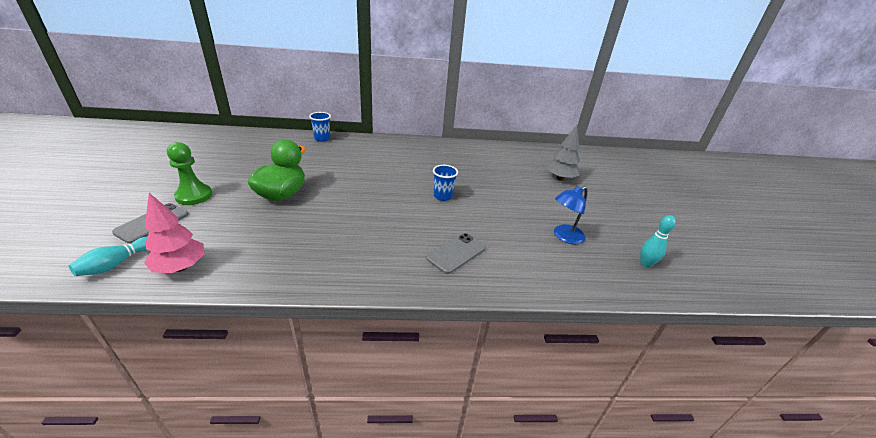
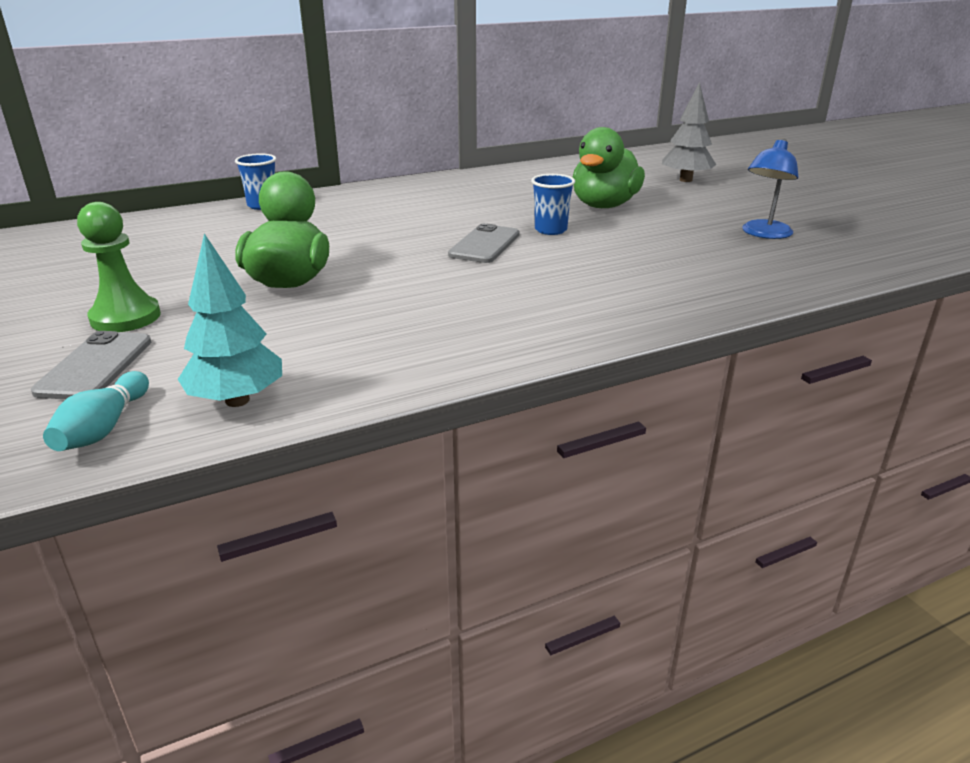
camera: 20 degrees left, 5 degrees down
(181, 267) = (237, 400): pink tree -> turquoise tree
(456, 253) = (649, 281): grey phone -> grey phone (484, 244)
(491, 186) = (604, 206): none -> green duck
(645, 264) = (887, 236): turquoise bowling pin -> none

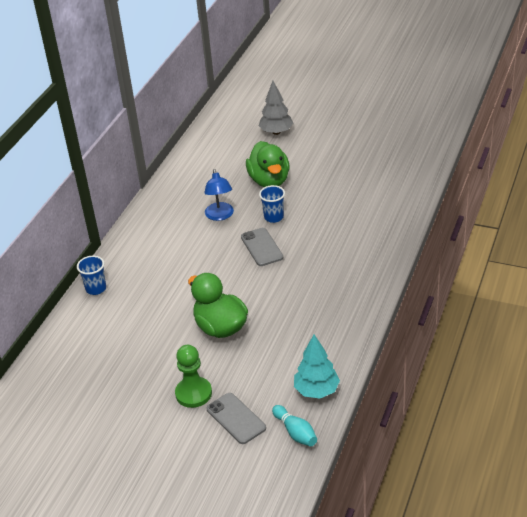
camera: 40 degrees left, 10 degrees up
(764, 234) = (365, 164): blue lamp -> blue lamp (220, 216)

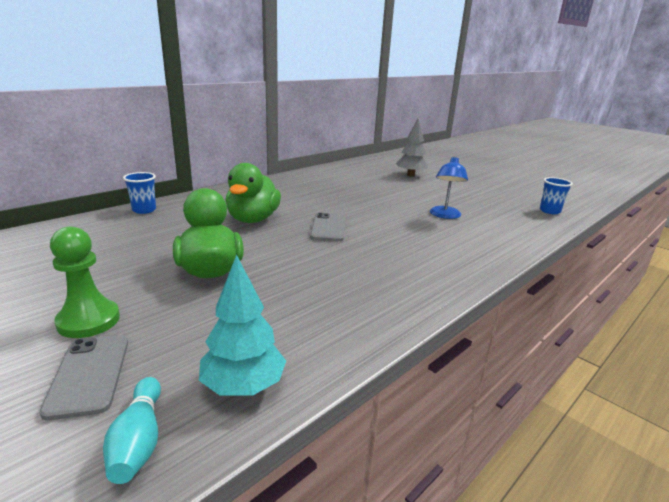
camera: 20 degrees right, 15 degrees down
(220, 216) = (312, 201): blue lamp -> blue lamp (445, 215)
(269, 181) = (379, 194): green duck -> green duck (253, 219)
(273, 217) = (361, 213): blue cup -> blue cup (549, 211)

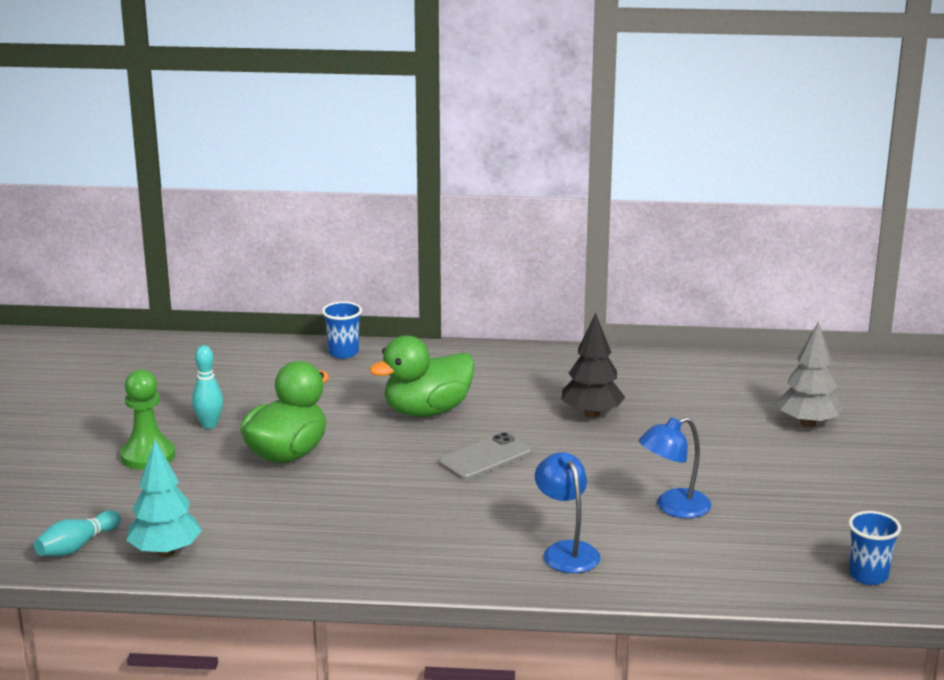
camera: 50 degrees right, 0 degrees up
(89, 375) = (102, 495): grey phone -> none
(112, 277) = (209, 425): none -> turquoise bowling pin
(332, 196) = (592, 414): none -> black tree
(456, 250) = (566, 551): none -> blue lamp

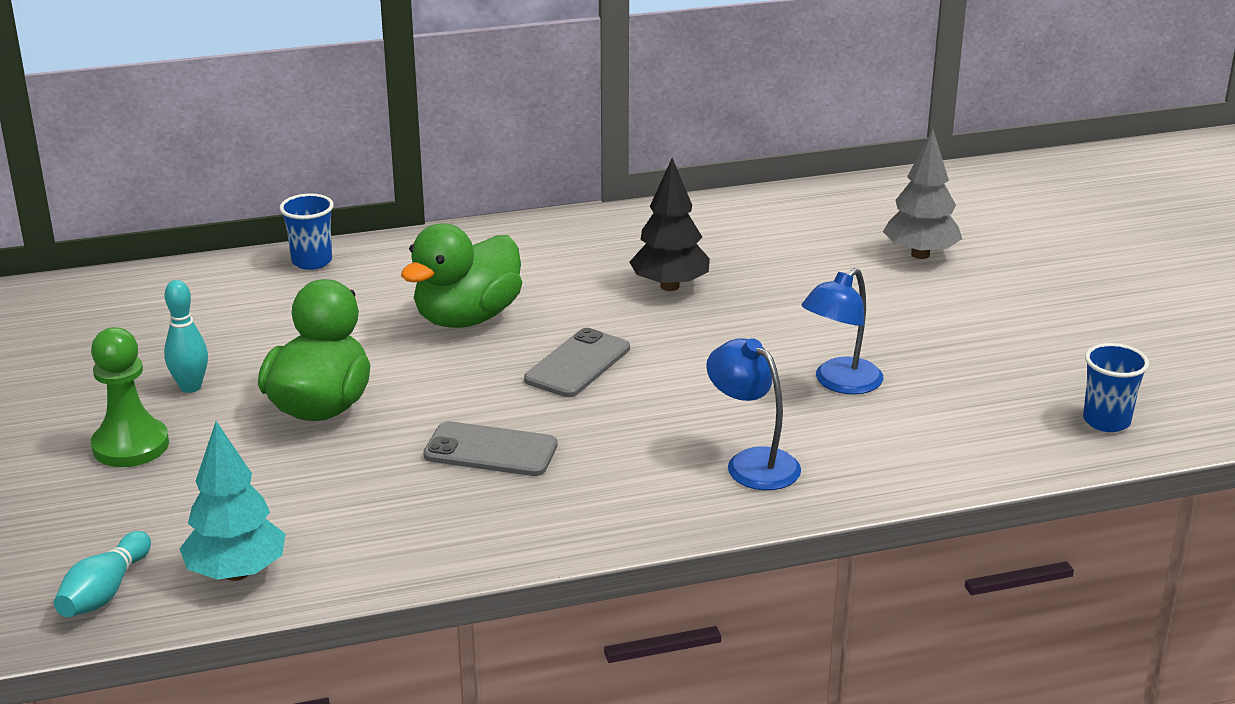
camera: 20 degrees left, 5 degrees up
(384, 506) = (490, 451): none -> grey phone

